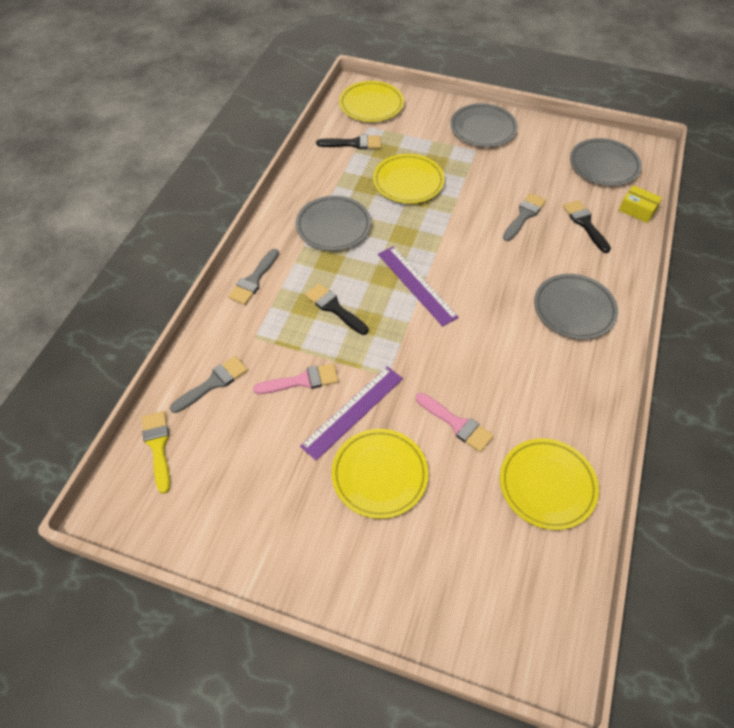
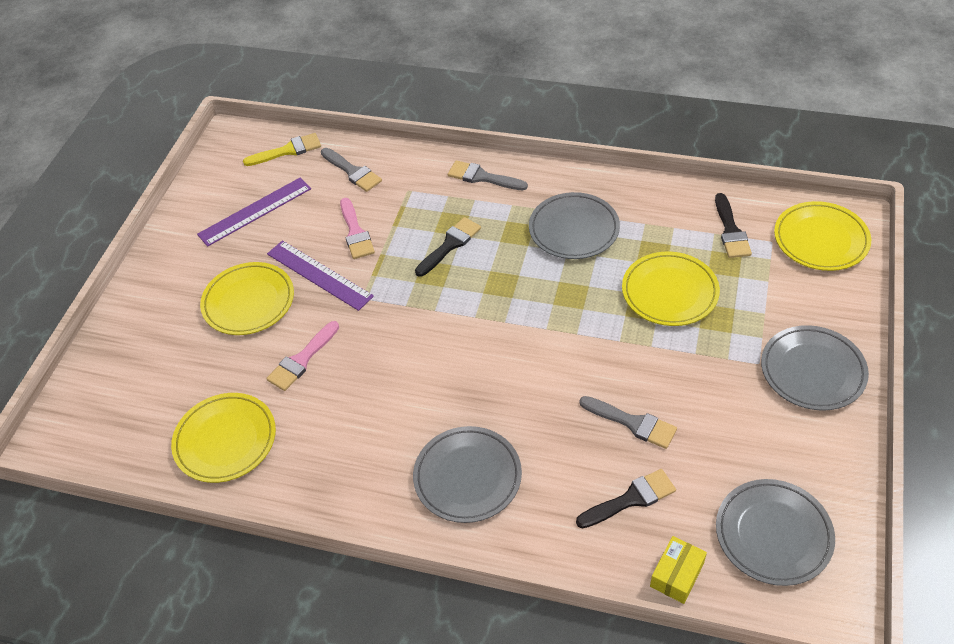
camera: 90 degrees right, 5 degrees down
(416, 285) = (491, 313): purple ruler -> purple ruler (255, 211)

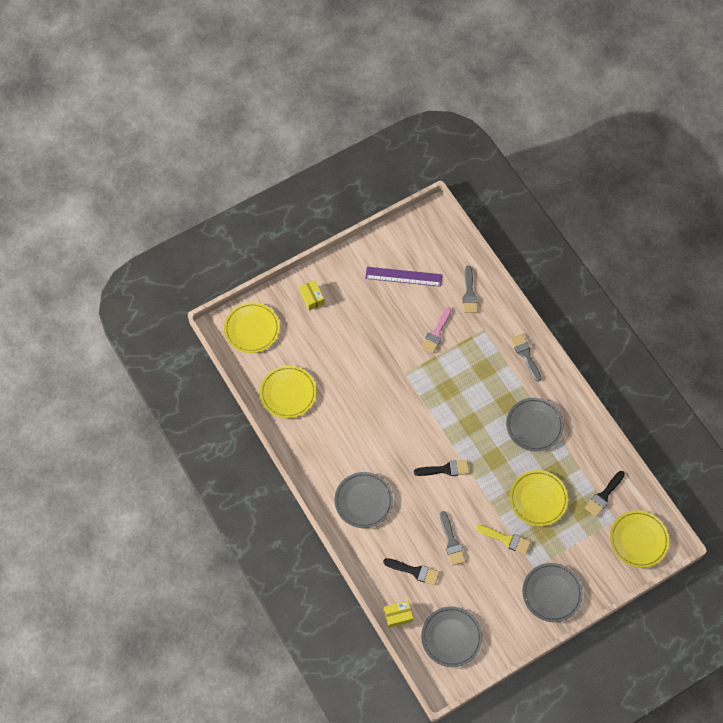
camera: 40 degrees right, 15 degrees up
(154, 314) = (312, 298): none -> yellow box
(249, 302) = (356, 329): yellow plate -> yellow plate (252, 329)
(288, 150) = (452, 250): yellow brush -> yellow brush (506, 539)
(302, 360) = (351, 382): pink brush -> none
(319, 275) = (398, 342): purple ruler -> none
(450, 245) = (470, 380): black brush -> black brush (445, 469)

